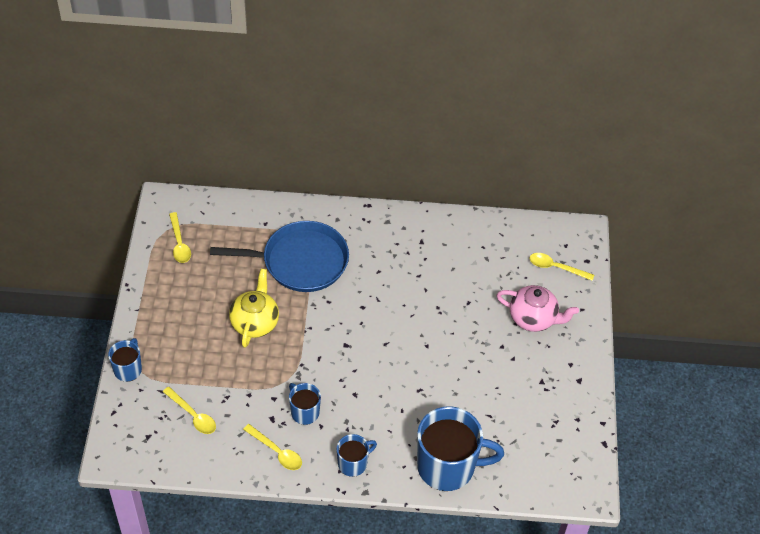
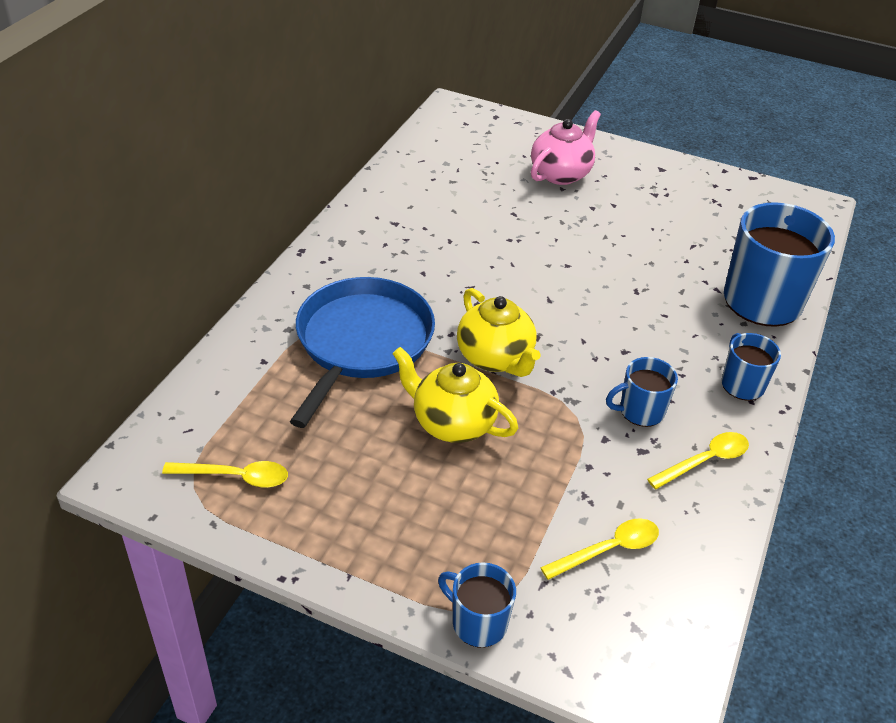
camera: 70 degrees left, 10 degrees down
(317, 329) = (495, 358): none -> yellow teapot
(556, 267) = (494, 138): yellow spoon -> none

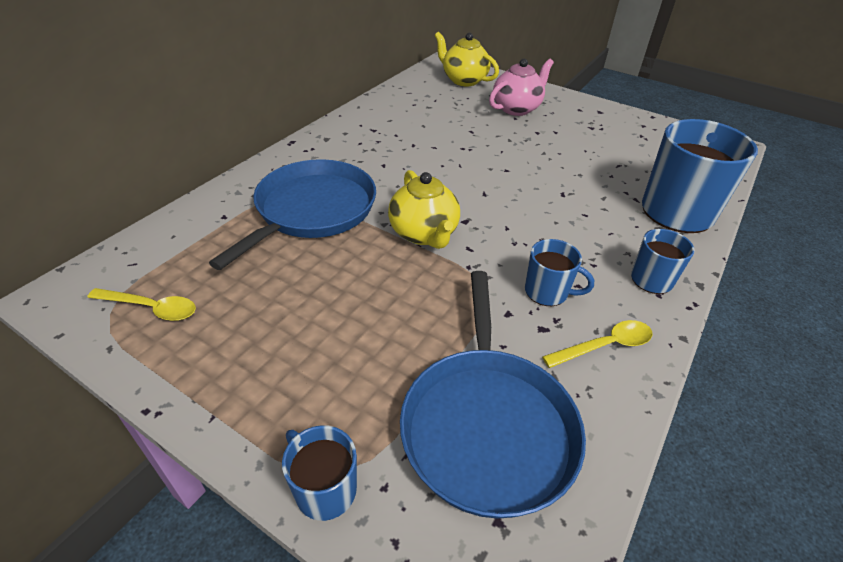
camera: 10 degrees right, 0 degrees up
(452, 423) = (367, 283): yellow teapot -> yellow teapot (464, 80)
(608, 549) = (487, 425): yellow spoon -> blue pan
(640, 411) = (547, 292): blue mug -> blue mug turned 150 degrees counterclockwise

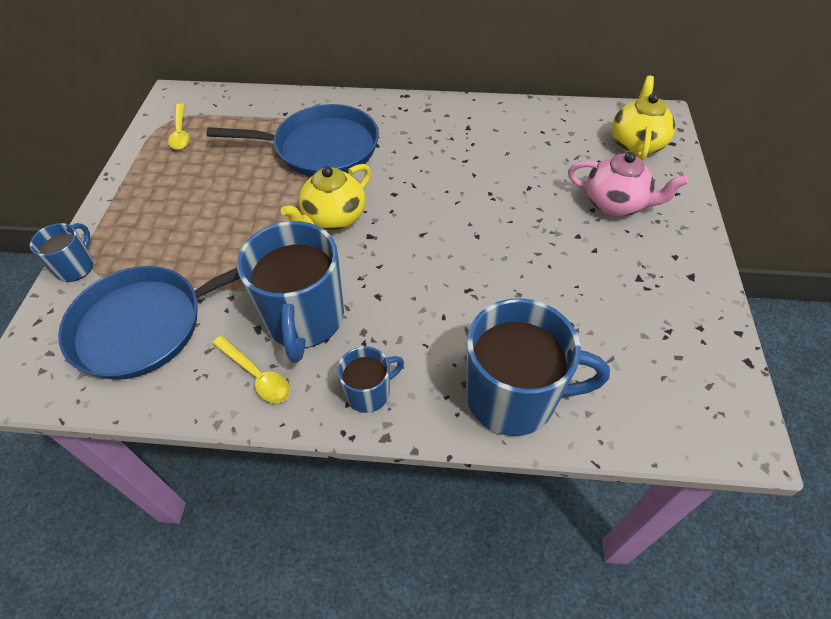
camera: 65 degrees right, 10 degrees up
(547, 292) = (304, 319): blue mug -> blue mug, size x1.98

